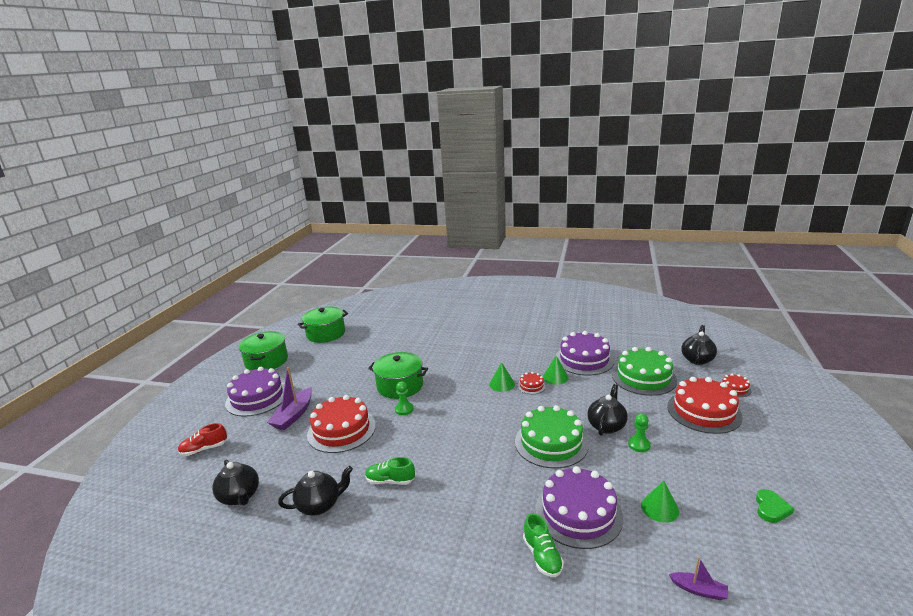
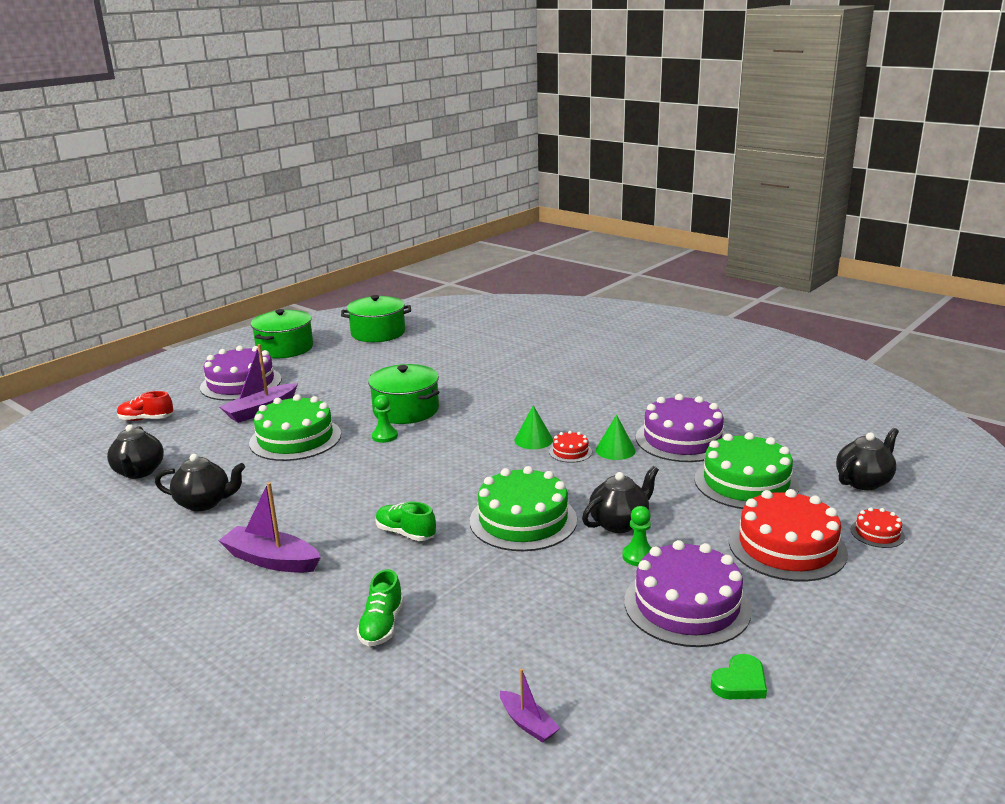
camera: 25 degrees right, 0 degrees up
(341, 430) = (295, 438): red cake -> green cake
(390, 481) = (296, 503): green shoe -> green shoe (405, 533)
(416, 534) = (271, 560): none -> purple boat
(578, 513) = (471, 600): purple cake -> purple cake (687, 605)
(660, 508) = (581, 630): green cone -> none

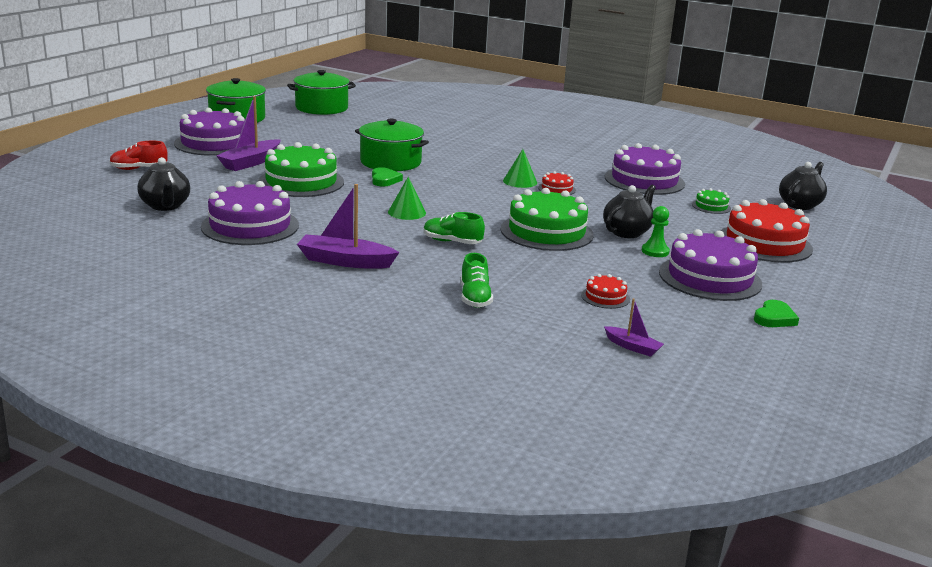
camera: 15 degrees left, 0 degrees up
(204, 503) = (250, 226): black teapot -> purple cake
(384, 436) = (384, 180): green pawn -> green heart
(615, 450) = (593, 187): green cone -> green cone (407, 212)
(746, 482) = (711, 206): green cake -> green cake, size x0.45
(877, 533) = (825, 234): red cake -> red cake (605, 297)

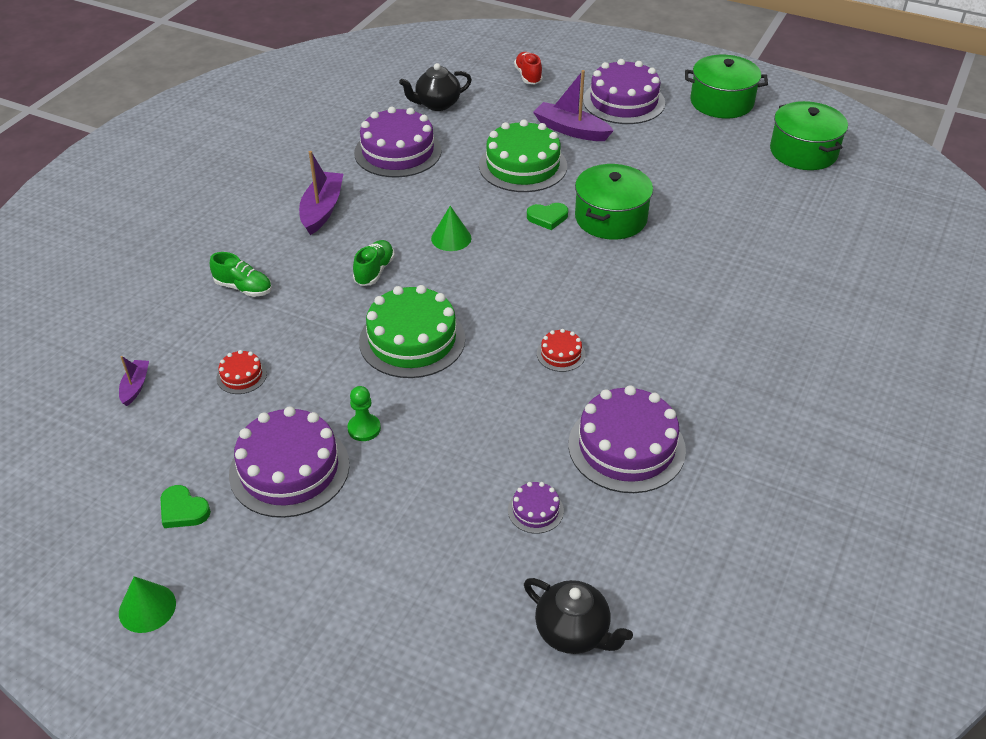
camera: 90 degrees right, 20 degrees up
(475, 298) = (243, 288): green shoe -> green shoe turned 150 degrees counterclockwise
(520, 181) = (578, 322): green cone -> green cone (147, 608)
(627, 232) = (422, 409): black teapot -> none
(632, 347) = (135, 386): purple boat -> purple boat turned 150 degrees clockwise
(711, 206) = (535, 510): green cake -> purple cake
(764, 243) = (403, 547): red cake -> none

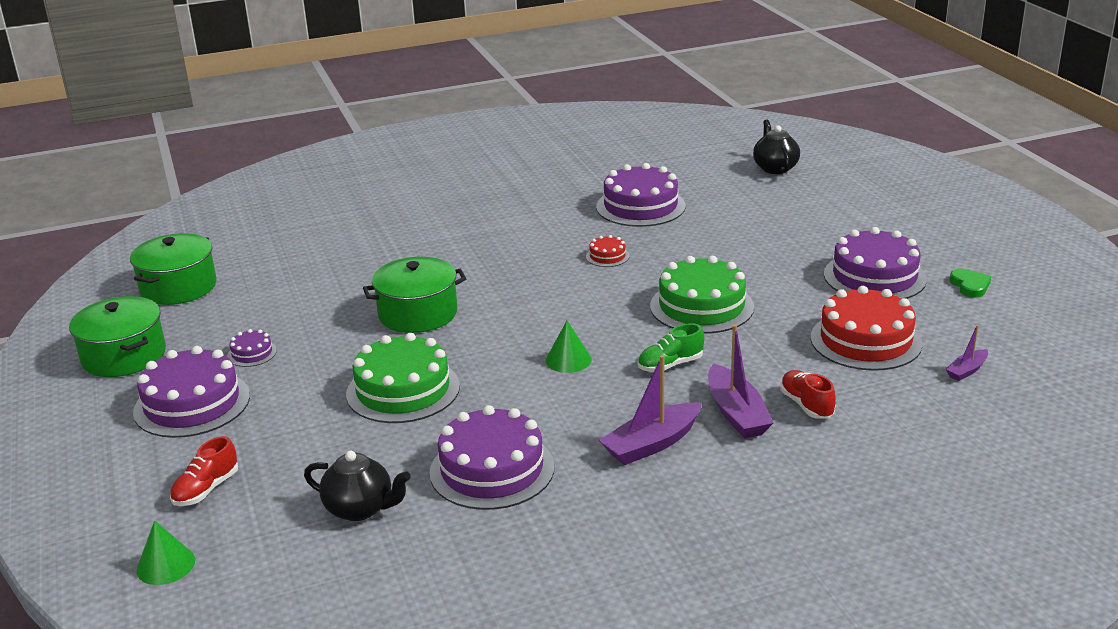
camera: 135 degrees left, 15 degrees down
(147, 608) = (1021, 255): green cone -> green cone (166, 565)
(241, 376) = (865, 340): red cake -> red cake, size x2.20
(243, 288) = (806, 405): green shoe -> red shoe
(364, 428) = (799, 275): green pawn -> none
(535, 510) = (734, 205): purple cake -> purple cake (252, 353)
(547, 218) = (464, 337): green heart -> none
(571, 130) = (296, 401): purple boat -> purple boat (736, 413)

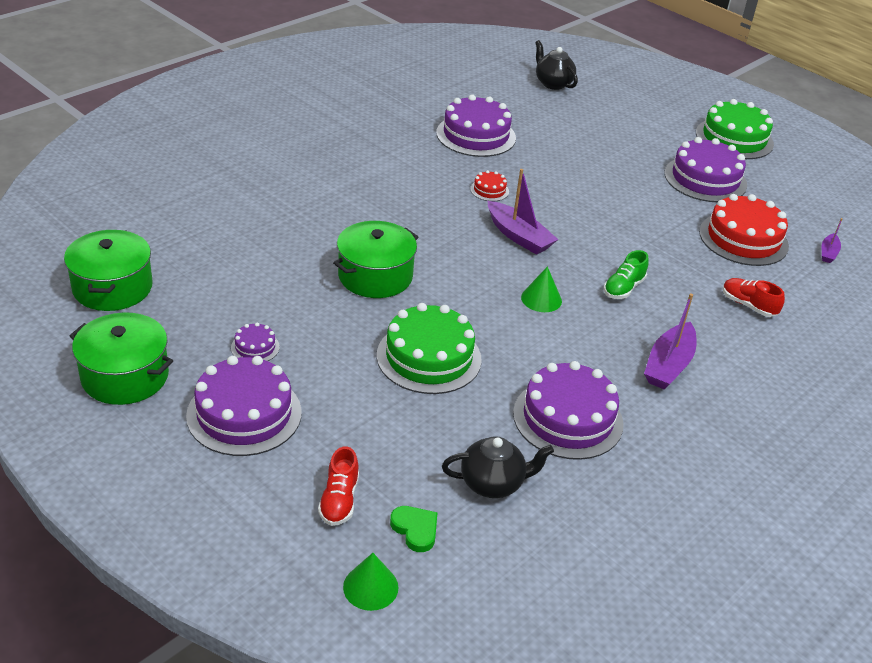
camera: 30 degrees left, 10 degrees up
(701, 306) = (603, 228): green cake -> green cake (734, 138)
(736, 413) = (706, 323): purple boat -> purple boat (518, 236)
(970, 286) = (775, 177): green heart -> green heart (415, 529)

